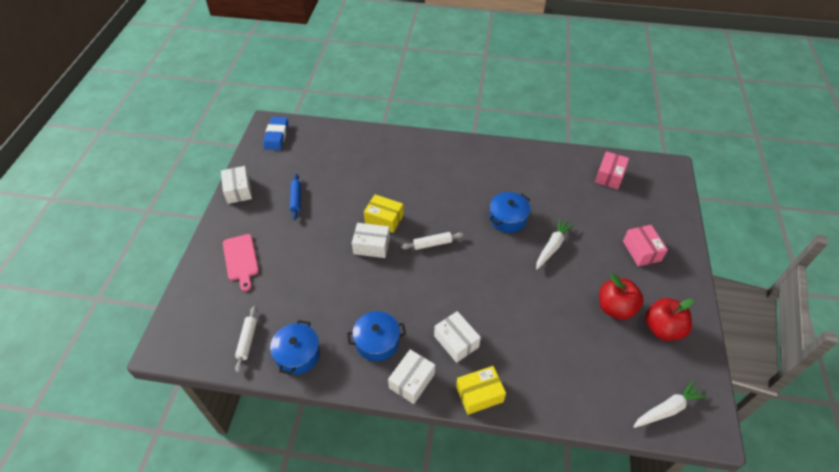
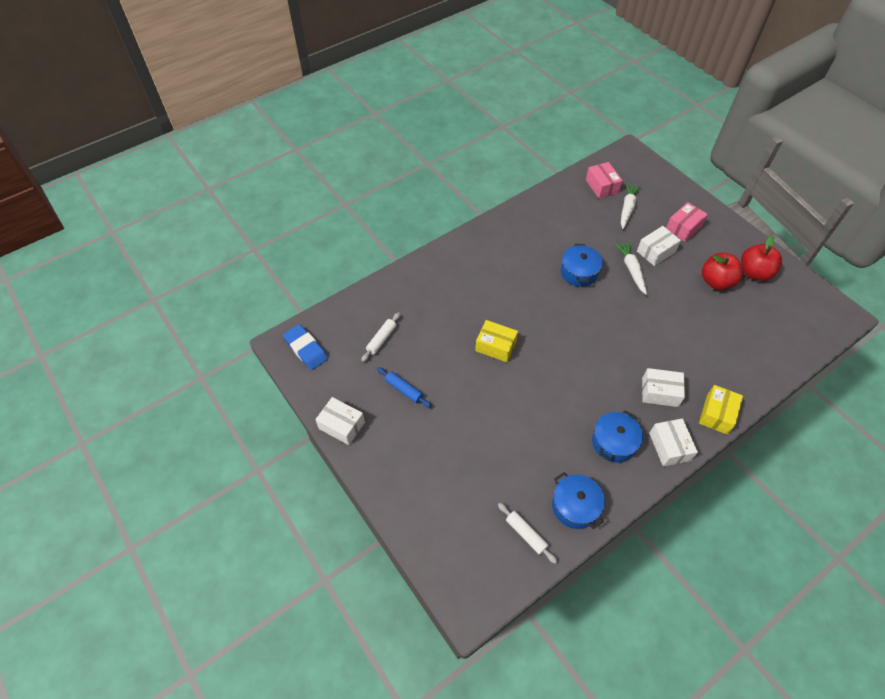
camera: 45 degrees left, 5 degrees up
(241, 259) = (429, 479): pink cutting board -> none
(371, 246) = (515, 375): white box -> white box (656, 251)
(384, 219) = (495, 346): yellow box -> yellow box turned 45 degrees clockwise
(432, 244) = (554, 335): white rolling pin -> white rolling pin (381, 339)
(641, 251) = (683, 228): pink box -> pink box turned 75 degrees counterclockwise
(667, 409) = (814, 323): white carrot -> white carrot (627, 208)

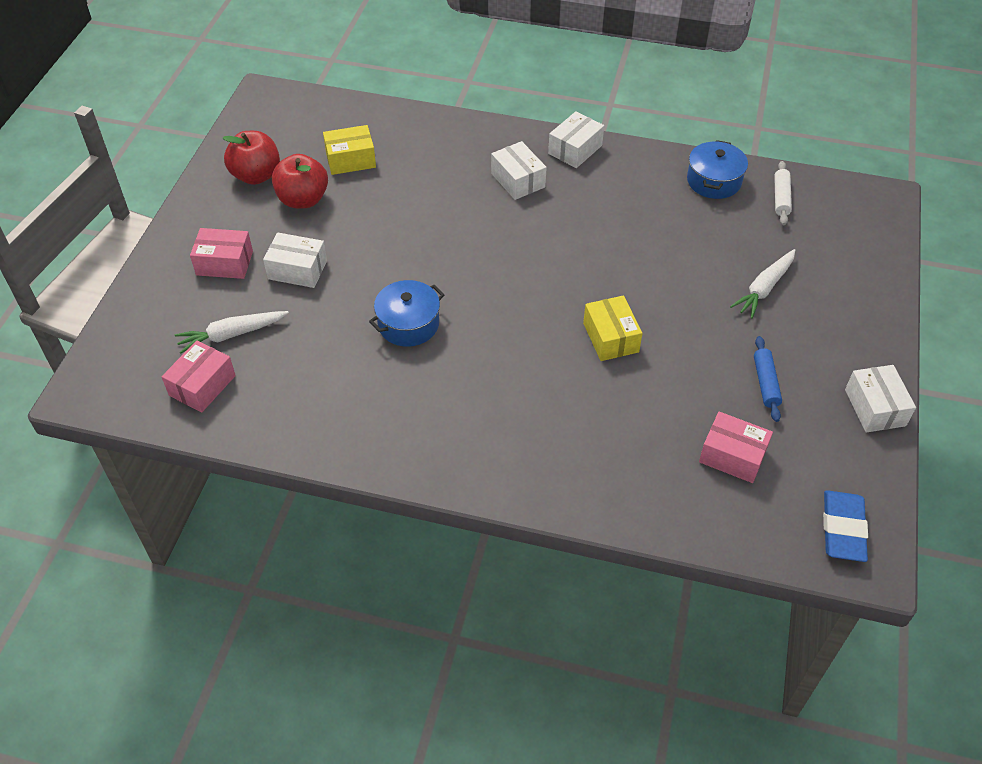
camera: 130 degrees left, 5 degrees down
(381, 339) = (732, 456): white rolling pin -> pink box
(613, 442) = (616, 186): blue pot -> none
(631, 270) = (354, 278): white carrot -> white carrot (764, 288)
(717, 414) = (499, 134): yellow box -> yellow box (350, 160)

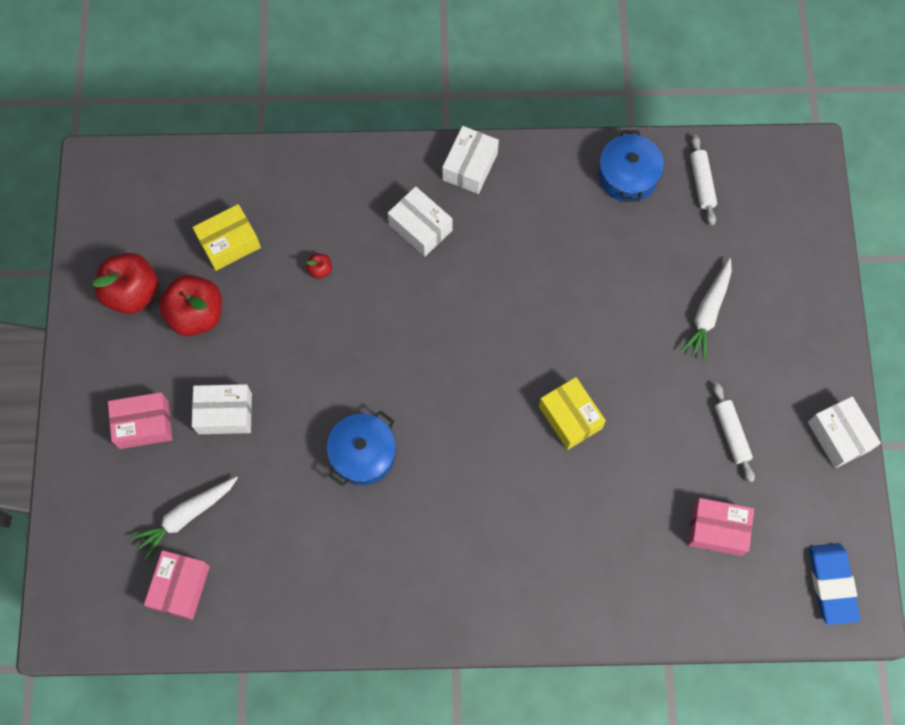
camera: 15 degrees left, 20 degrees up
(420, 191) = (320, 270): none -> red apple
(765, 383) = (731, 434): blue rolling pin -> white rolling pin

